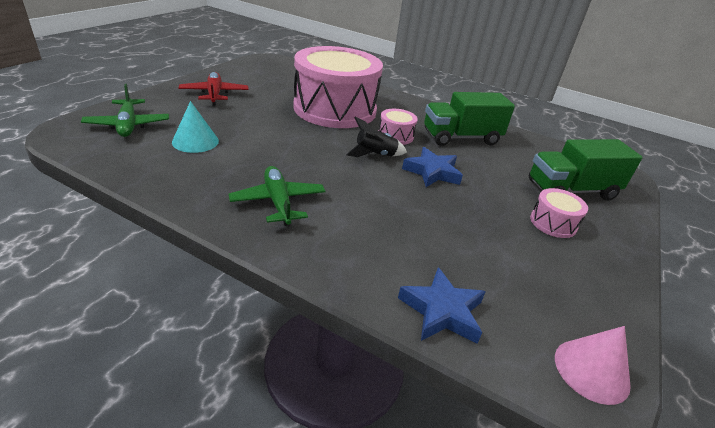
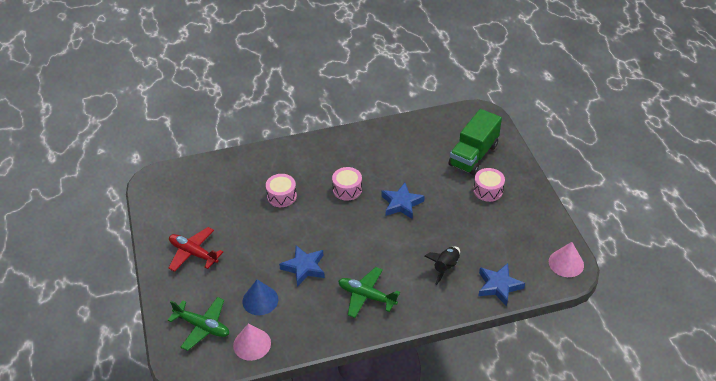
camera: 40 degrees left, 10 degrees up
(128, 157) = (252, 344): none -> pink cone
(195, 141) = (260, 300): turquoise cone -> blue cone
(267, 149) = (304, 267): none -> blue star
(335, 109) = (281, 196): pink drum -> pink drum, size x0.40
(375, 155) = (359, 217): black rocket -> black rocket (445, 267)
(461, 137) = (380, 157): green truck -> none

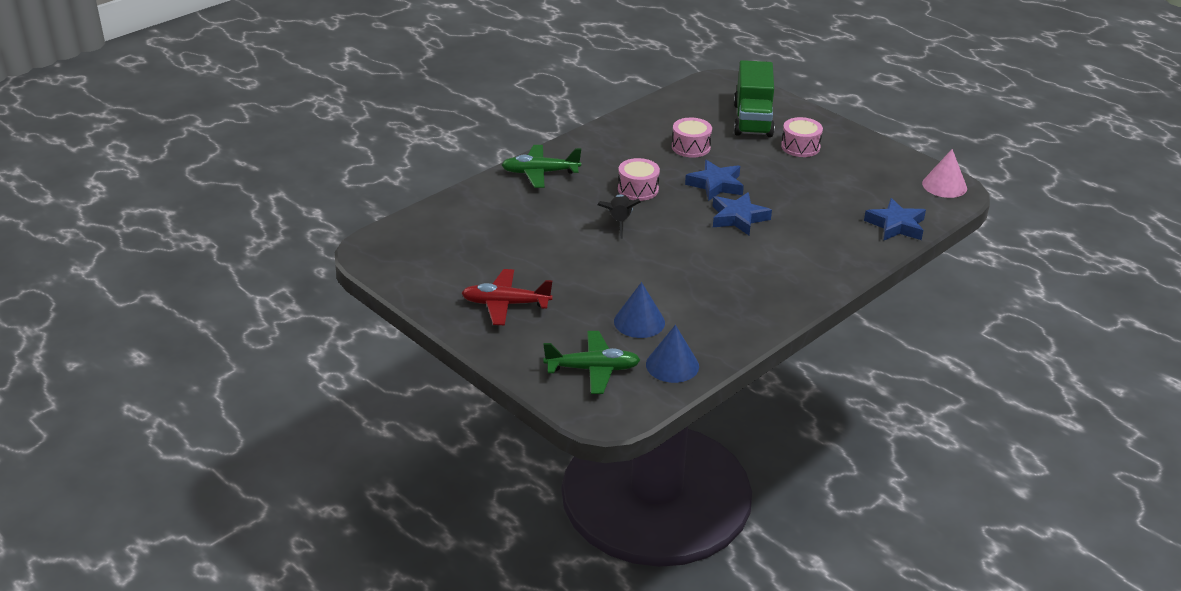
camera: 30 degrees left, 10 degrees down
(252, 344) = (672, 365): pink cone -> blue cone
(281, 196) = (563, 217): pink drum -> pink drum (691, 147)
(304, 267) = (661, 275): blue star -> blue star (738, 218)
(366, 296) = (762, 278): green plane -> green plane (540, 173)
(445, 267) = (823, 226): black rocket -> black rocket (619, 222)

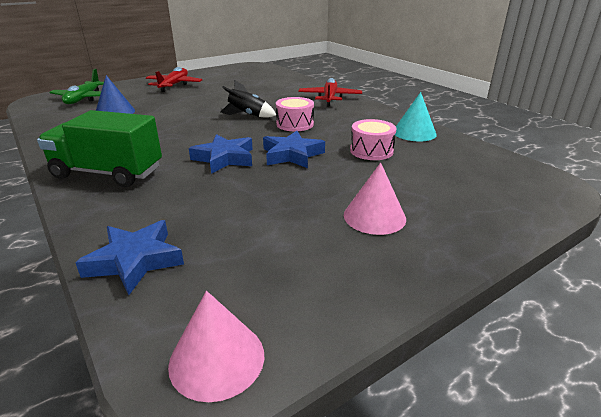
camera: 100 degrees right, 5 degrees down
(540, 173) = (329, 98): green plane -> red plane
(639, 126) = (414, 133): none -> turquoise cone
(672, 365) = (55, 117): blue cone -> none
(753, 120) = (445, 192): green truck -> green truck (108, 173)
(800, 147) = (374, 216): pink drum -> pink cone

